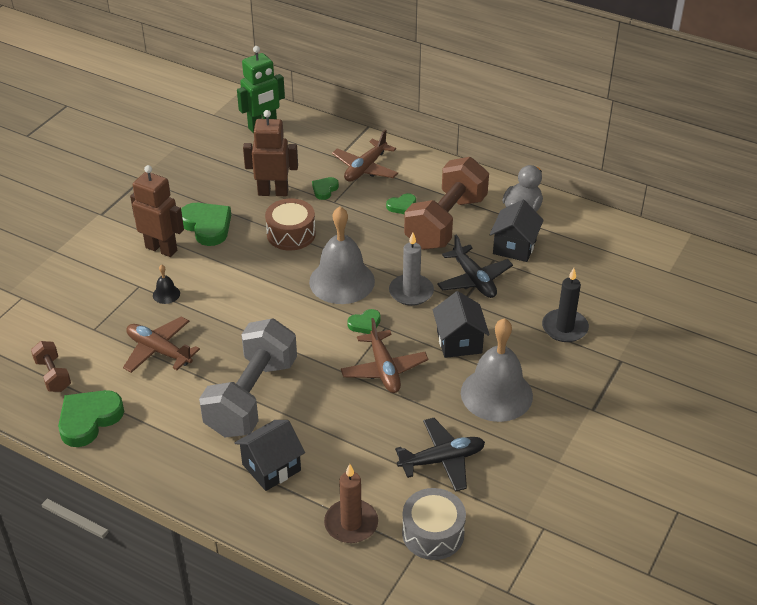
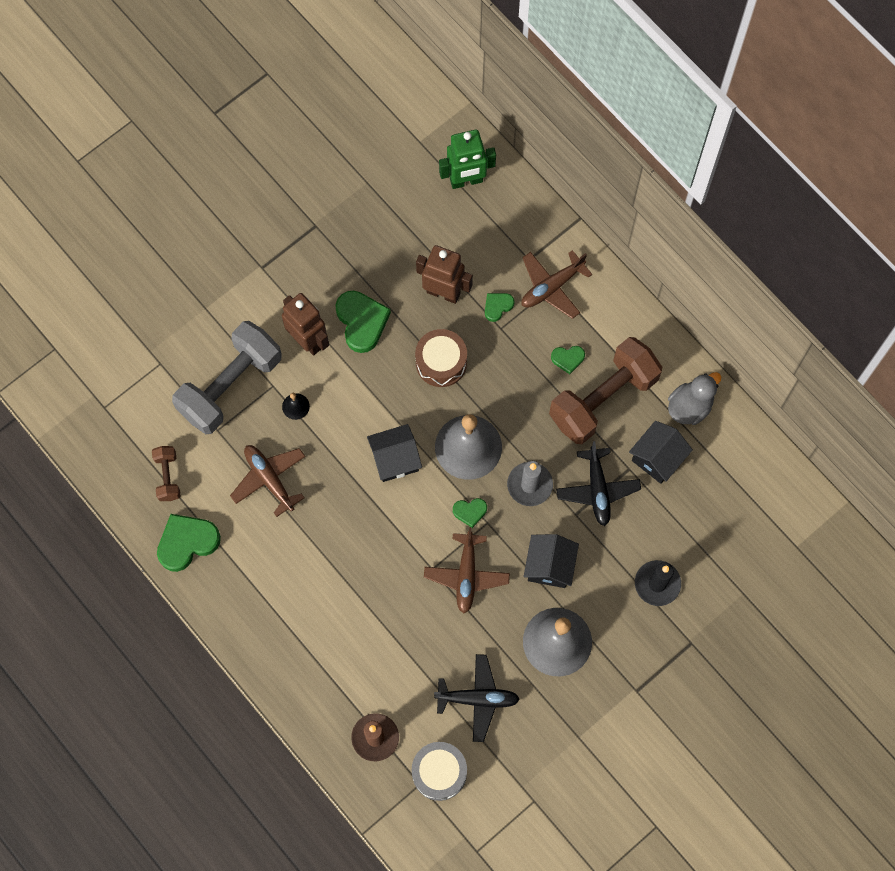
camera: 20 degrees right, 30 degrees up
(252, 397) = (336, 566): grey dumbbell -> grey dumbbell (230, 386)
(271, 467) = (328, 653): black house -> black house (395, 459)

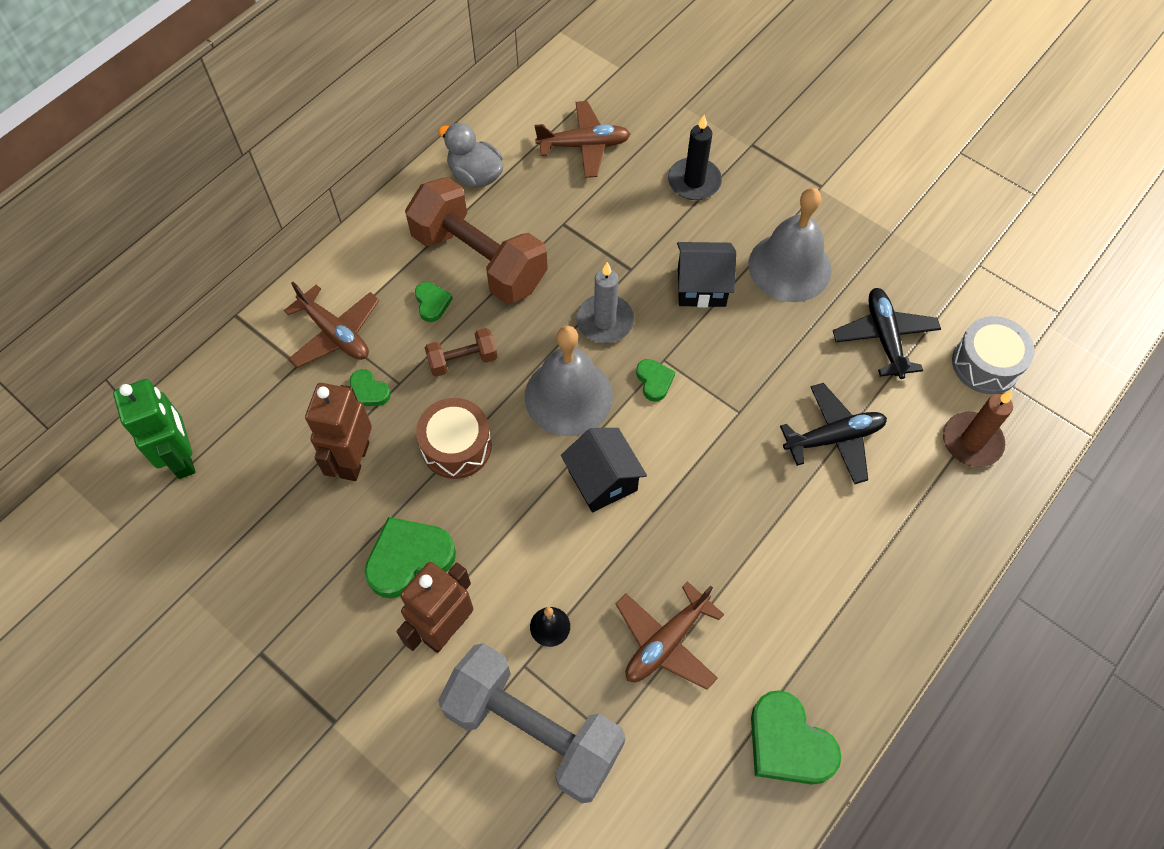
camera: 100 degrees left, 10 degrees down
(167, 477) = (695, 797): brown dumbbell -> brown dumbbell (462, 360)
(466, 575) = (737, 372): brown plane -> brown plane (584, 145)
(597, 489) = (595, 251): black plane -> black plane (834, 438)
(657, 458) = (544, 198): black house -> none

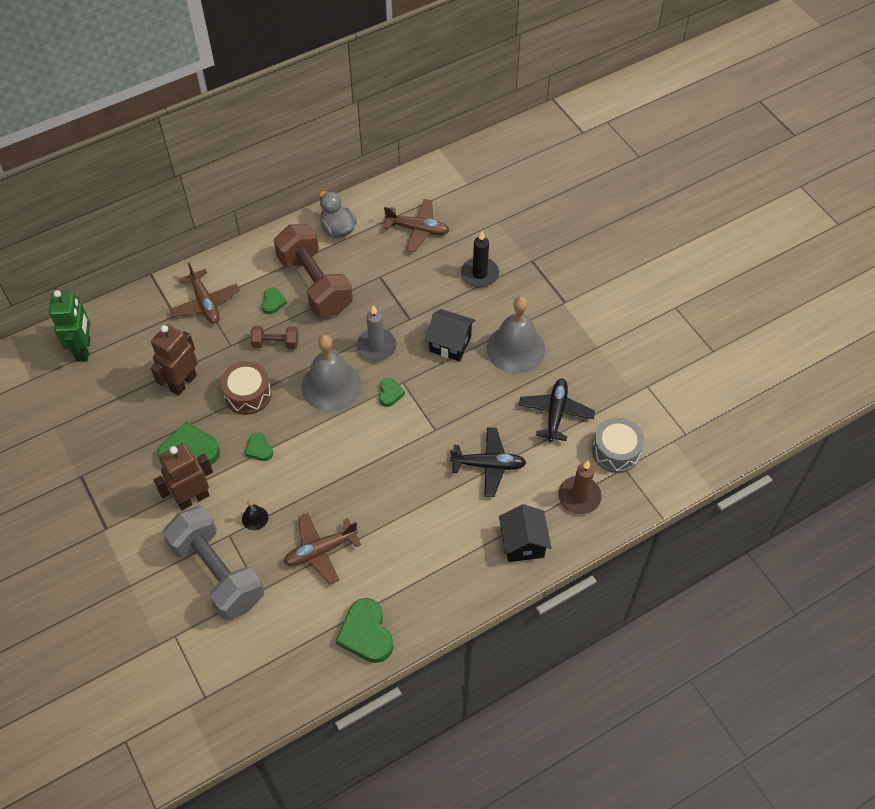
camera: 20 degrees right, 5 degrees down
(368, 391) = (210, 344): green heart -> green heart (259, 449)
(602, 480) = (328, 443): black house -> black house (523, 543)

